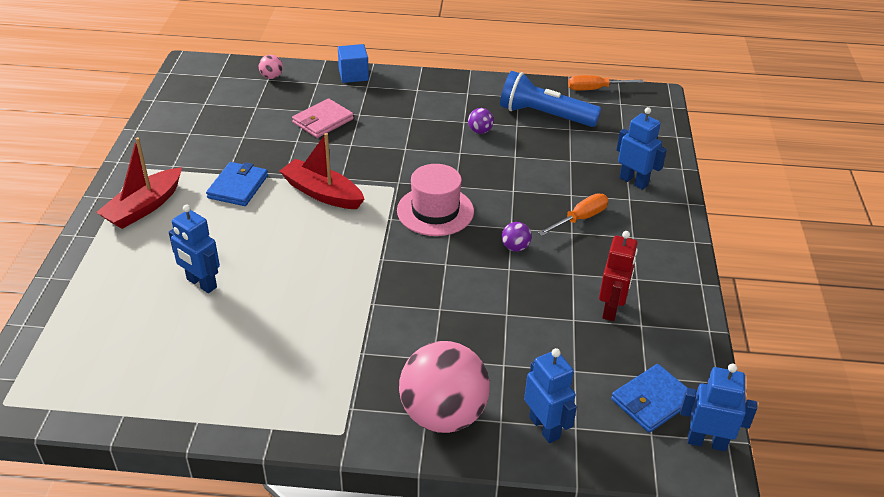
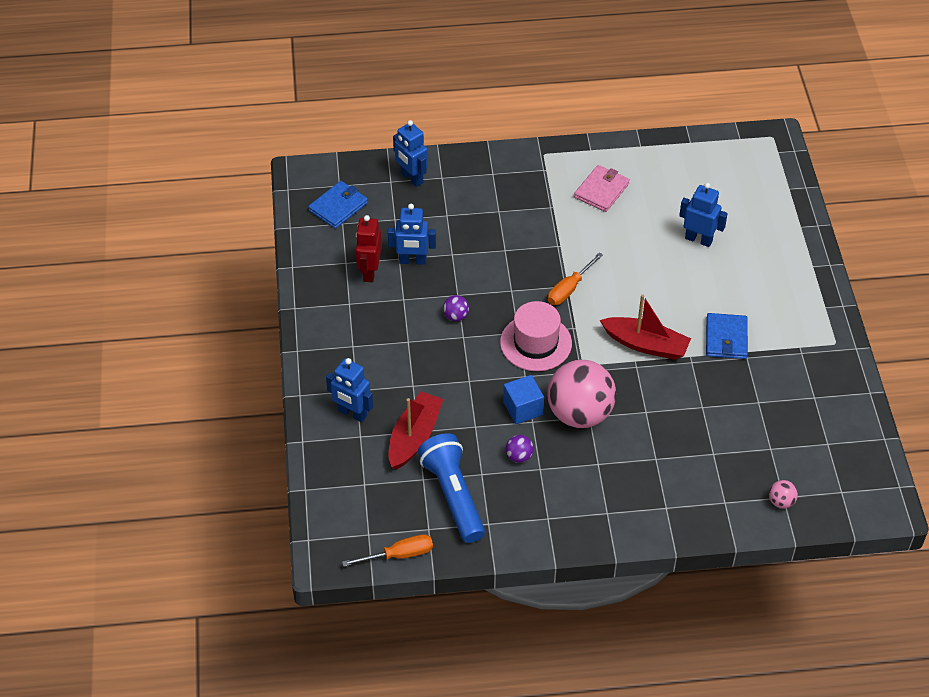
camera: 170 degrees right, 10 degrees up
(144, 207) = (794, 301): red boat -> red boat (414, 437)
(323, 121) = (689, 440): pink wallet -> pink wallet (601, 190)
(353, 75) = (689, 524): blue cube -> blue cube (523, 408)
(443, 415) = (481, 175): pink ball -> pink ball (579, 414)
(544, 115) = (453, 495): blue flashlight -> blue flashlight turned 120 degrees counterclockwise
(580, 219) = (402, 358): orange screwdriver -> orange screwdriver (569, 289)
(706, 442) = (302, 186): blue robot -> blue robot (412, 261)

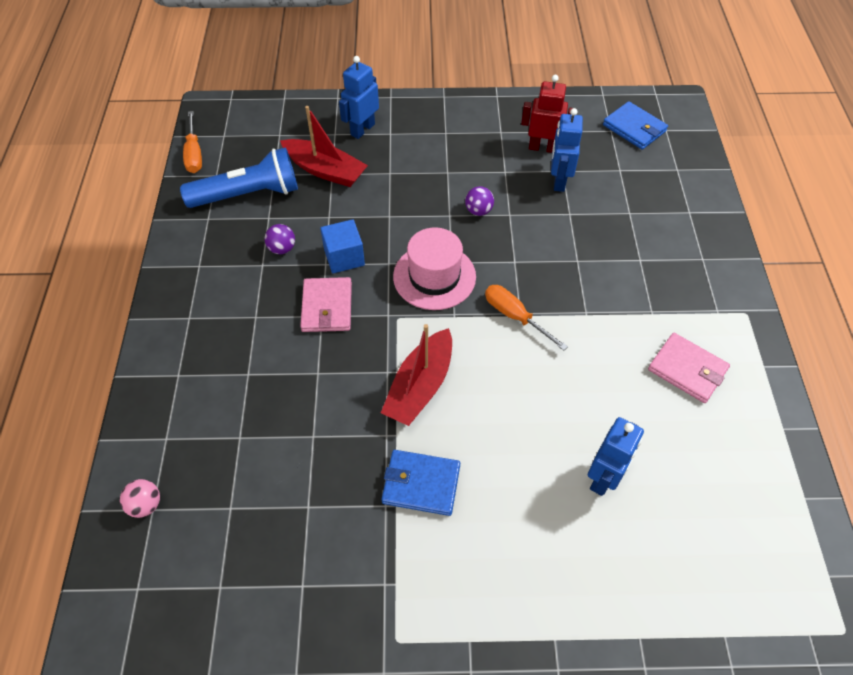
camera: 95 degrees right, 5 degrees up
(411, 178) = (685, 186): blue robot -> none
(579, 414) = (327, 307): pink ball -> pink wallet

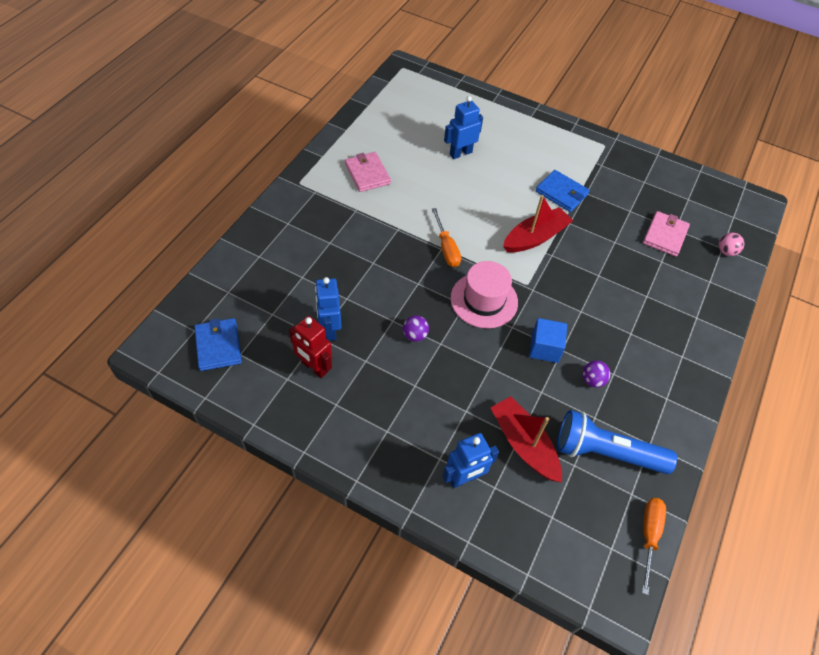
camera: 155 degrees left, 0 degrees up
(327, 307) = (574, 315): pink wallet -> pink wallet (665, 235)
(559, 181) = (329, 329): blue robot -> blue robot turned 135 degrees clockwise

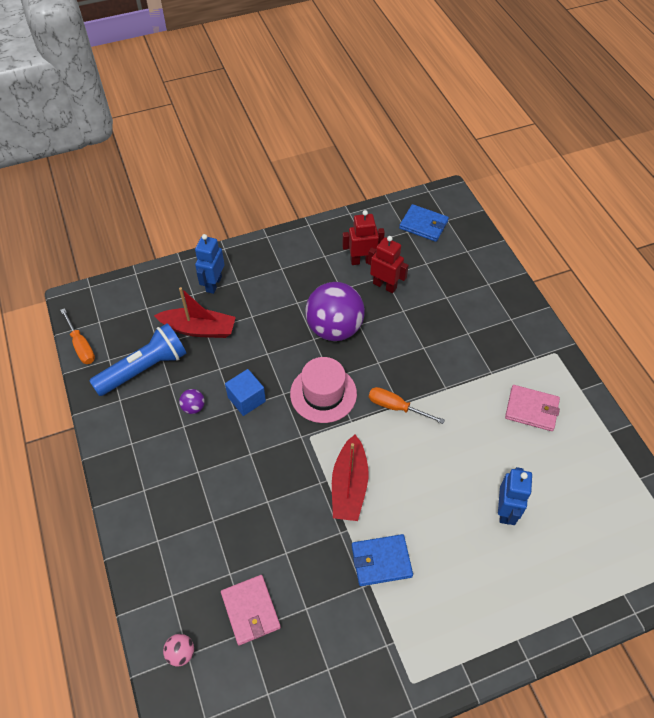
camera: 135 degrees right, 0 degrees up
(329, 329) = (385, 285): blue robot -> red robot
(415, 335) = (334, 328): purple ball -> purple ball, size x2.48

